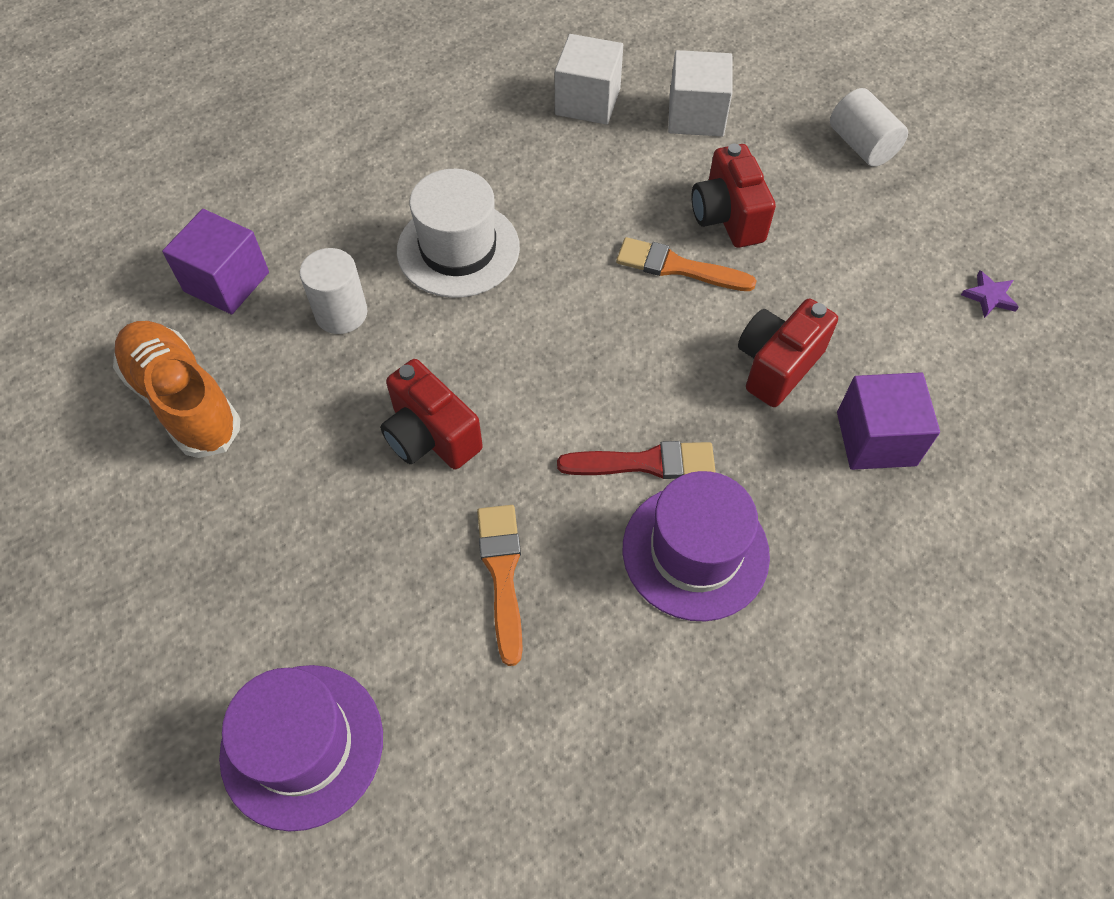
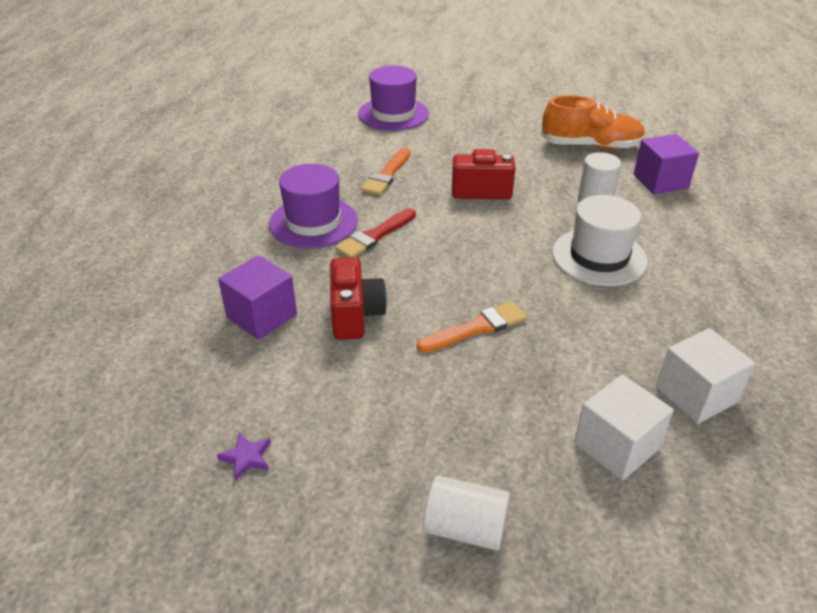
camera: 135 degrees right, 20 degrees down
(502, 574) = (387, 174): orange brush -> orange brush turned 75 degrees clockwise
(727, 217) = (489, 381): red camera -> none

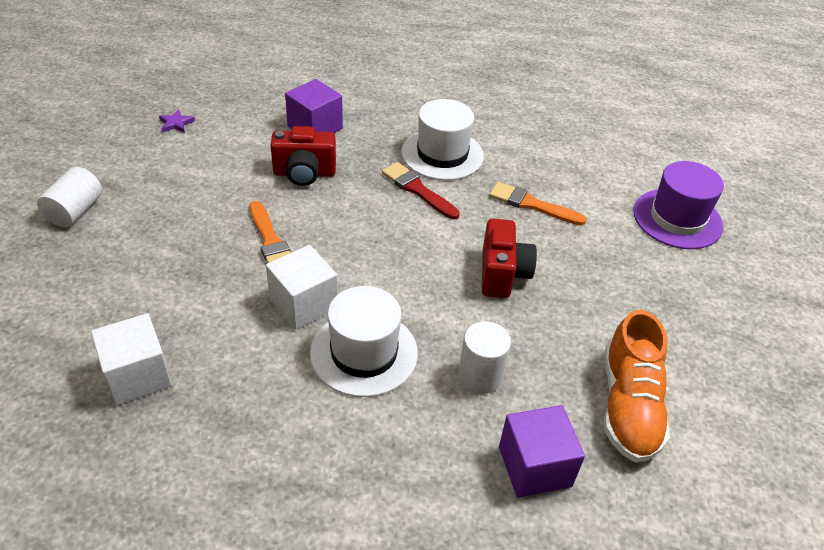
camera: 90 degrees right, 5 degrees up
(313, 222) = (442, 154): purple hat -> white hat
(616, 446) = (105, 303): white cube -> white cube (303, 304)

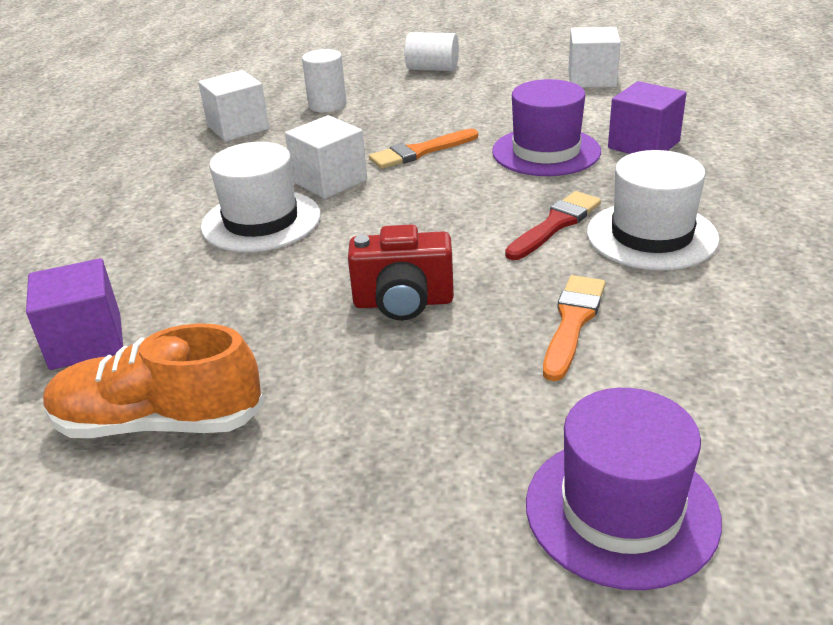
camera: 90 degrees right, 10 degrees down
(176, 123) = (592, 79): purple star -> white cube
(304, 173) = (546, 152): red camera -> purple hat
(480, 376) = (223, 296): white cylinder -> white cylinder (327, 105)

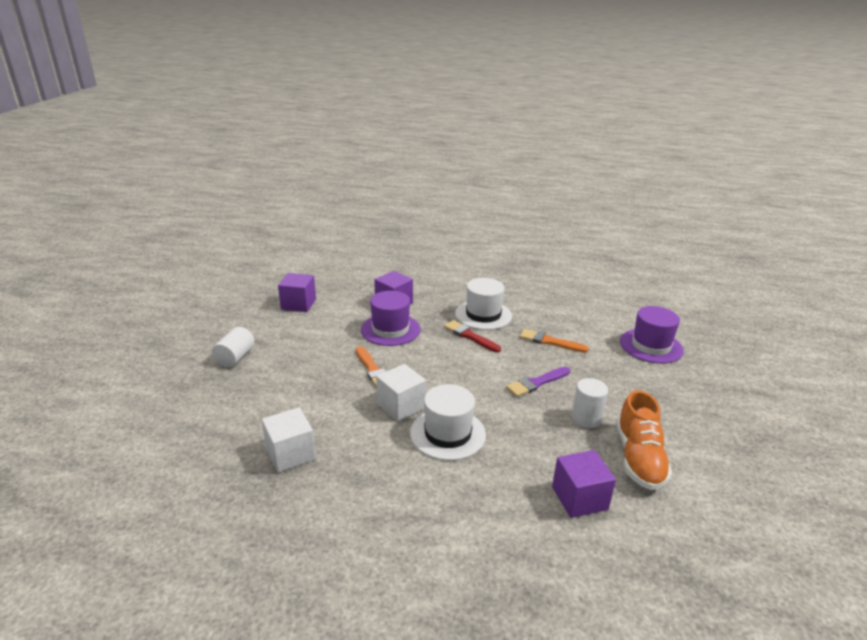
camera: 90 degrees left, 5 degrees down
(327, 105) = (273, 407): white cylinder -> white cylinder (586, 418)
(403, 302) = (536, 383): red camera -> purple brush
(592, 79) = (298, 304): white cube -> purple cube

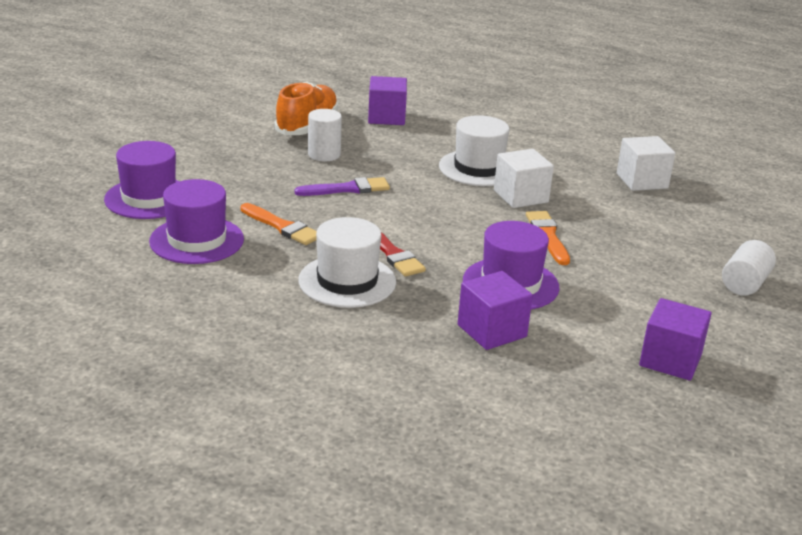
camera: 165 degrees left, 0 degrees up
(586, 323) = (197, 240): none -> purple hat

